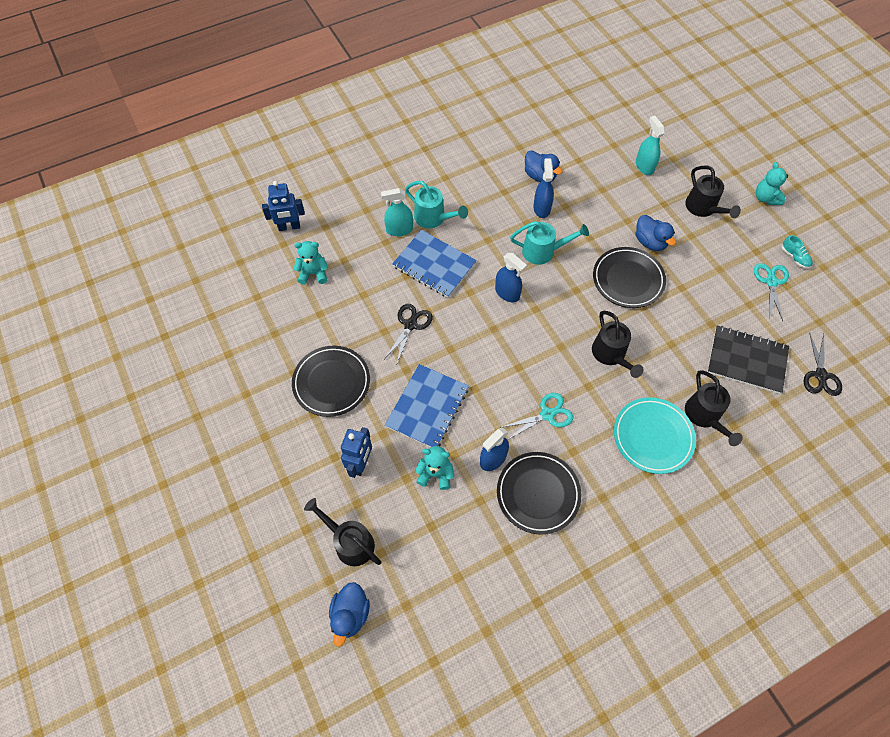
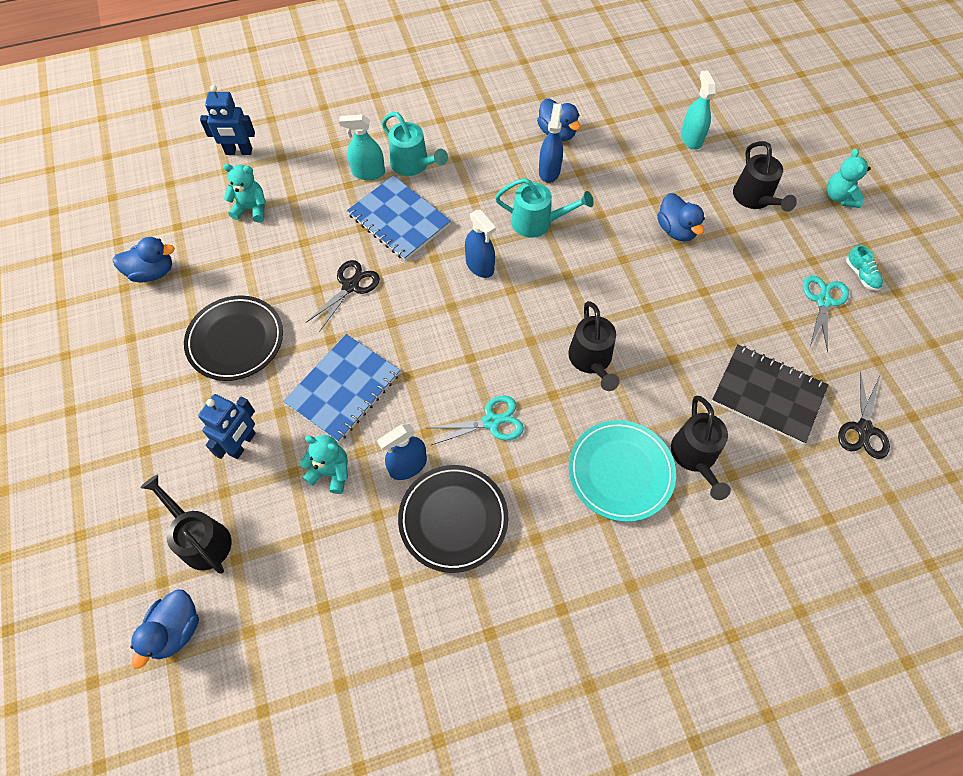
camera: 10 degrees right, 0 degrees up
(248, 337) = (152, 272): none -> blue duck
(628, 279) = (636, 271): black plate -> none

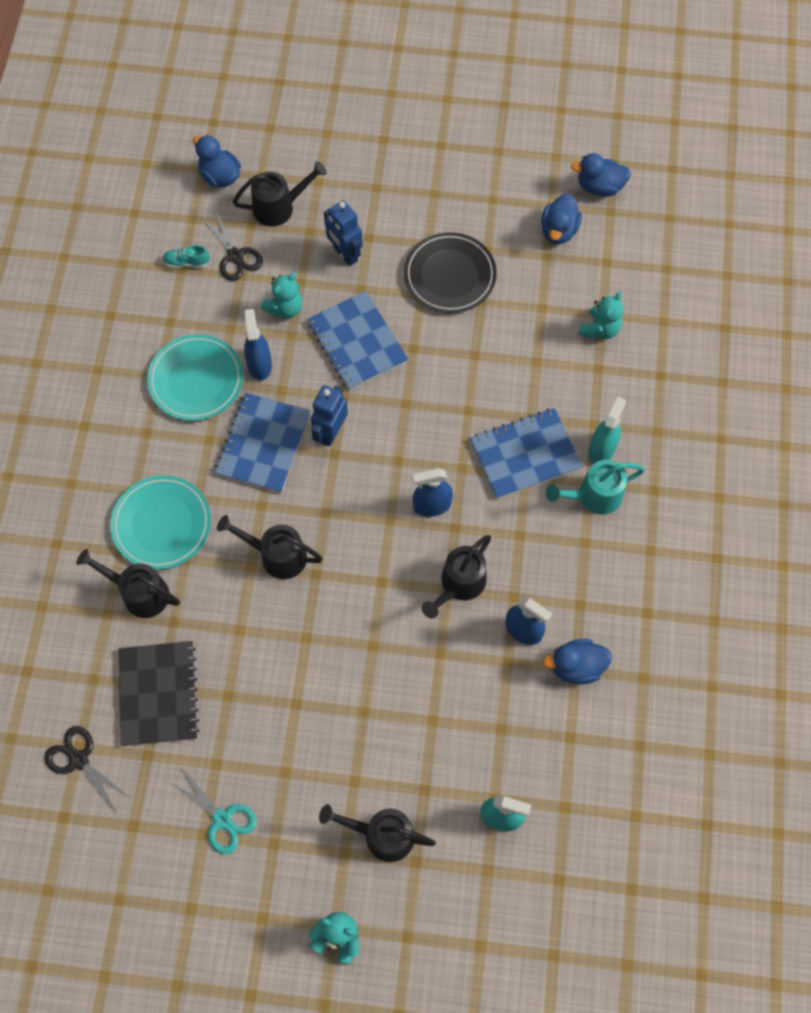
camera: 115 degrees right, 5 degrees up
(239, 152) = (685, 339): blue robot -> blue robot (331, 432)
(351, 286) = (464, 384): black scissors -> black scissors (235, 256)
(453, 519) = (196, 380): black plate -> turquoise plate
(491, 422) = (263, 444): turquoise scissors -> blue notebook
(538, 222) = (459, 585): turquoise watering can -> black watering can
(676, 230) = (382, 721): blue duck -> blue duck (599, 187)
(768, 395) = (158, 694): black notebook -> black notebook turned 60 degrees counterclockwise
(861, 275) = (230, 884): turquoise shoe -> turquoise shoe (187, 262)

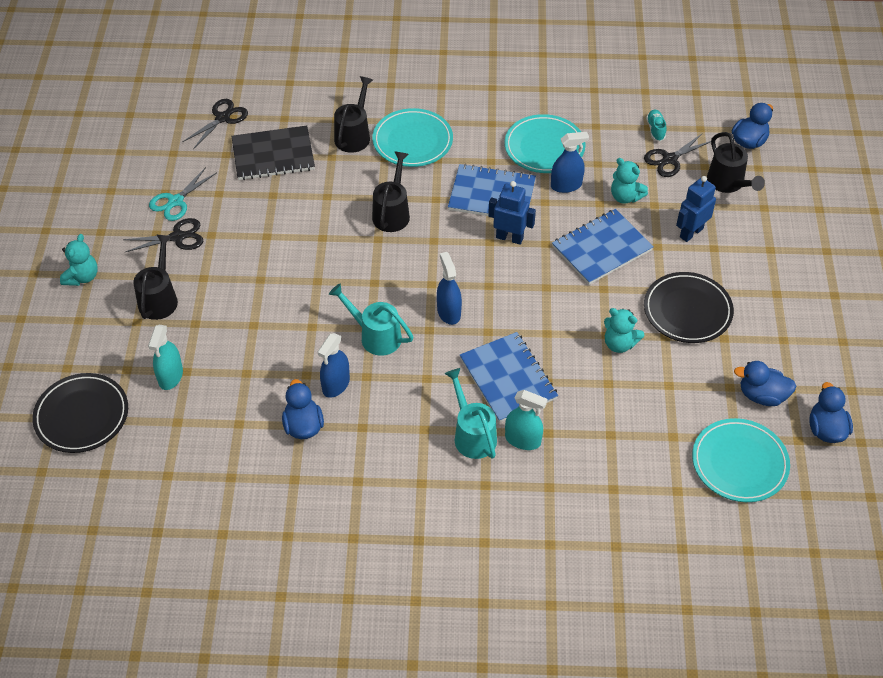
camera: 85 degrees right, 15 degrees down
(284, 814) = (178, 237): none -> black scissors
(459, 585) = (375, 336): black watering can -> turquoise watering can
(552, 921) = (82, 416): none -> black plate
(600, 329) = (655, 434): turquoise teddy bear -> turquoise teddy bear (619, 344)
(634, 264) = (739, 463): none -> turquoise plate

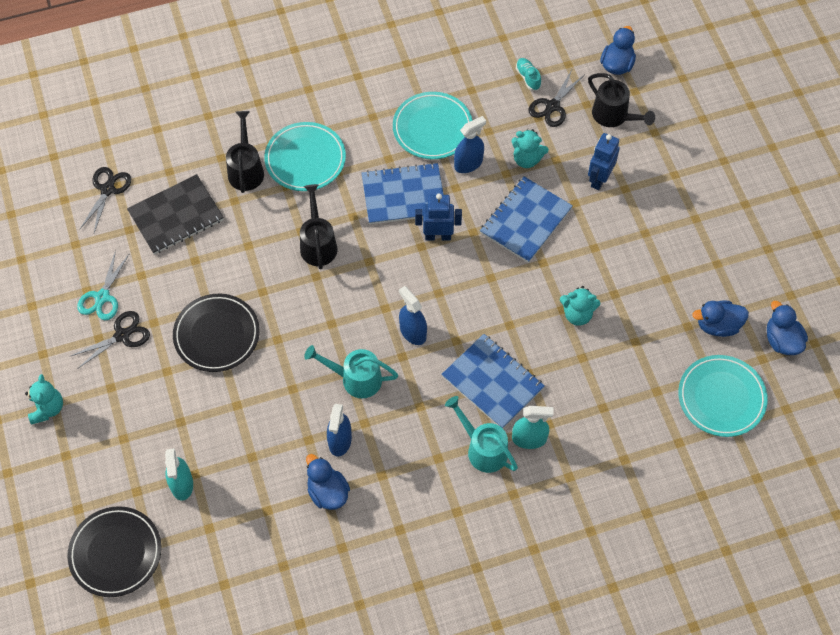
camera: 20 degrees left, 10 degrees up
(159, 298) = (134, 406): black watering can -> none
(687, 311) = (624, 261): black plate -> black plate (217, 335)

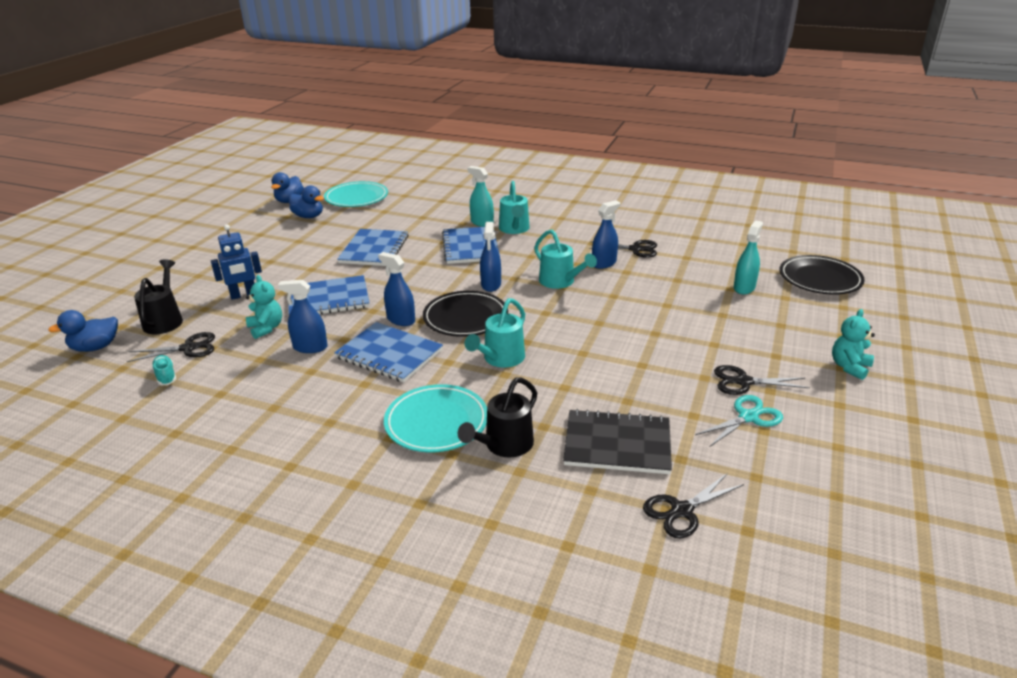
camera: 140 degrees left, 30 degrees down
(217, 335) = (649, 345): black plate -> black plate (465, 318)
(318, 243) = (500, 359): black watering can -> turquoise watering can
(327, 492) = (636, 249): blue duck -> black scissors
(432, 128) = (296, 384): turquoise plate -> none
(438, 236) = (401, 320): blue robot -> blue spray bottle
(528, 77) = (166, 376): turquoise shoe -> turquoise shoe turned 135 degrees clockwise
(577, 314) = (374, 249): turquoise teddy bear -> blue notebook

